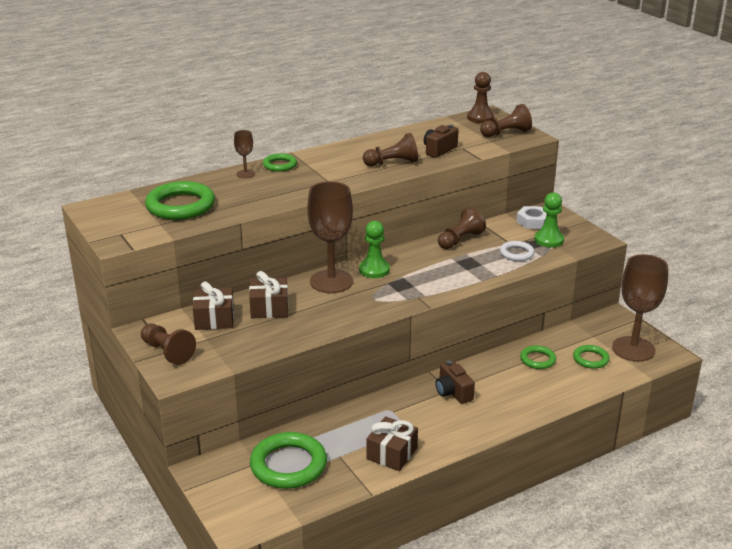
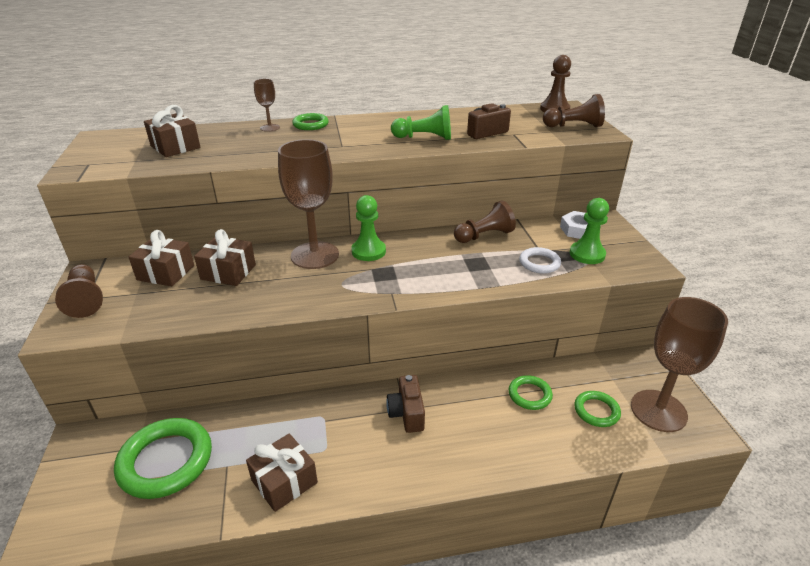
camera: 20 degrees right, 5 degrees up
(180, 206) = (175, 147): green ring -> brown gift
(392, 163) = (424, 138): brown pawn -> green pawn

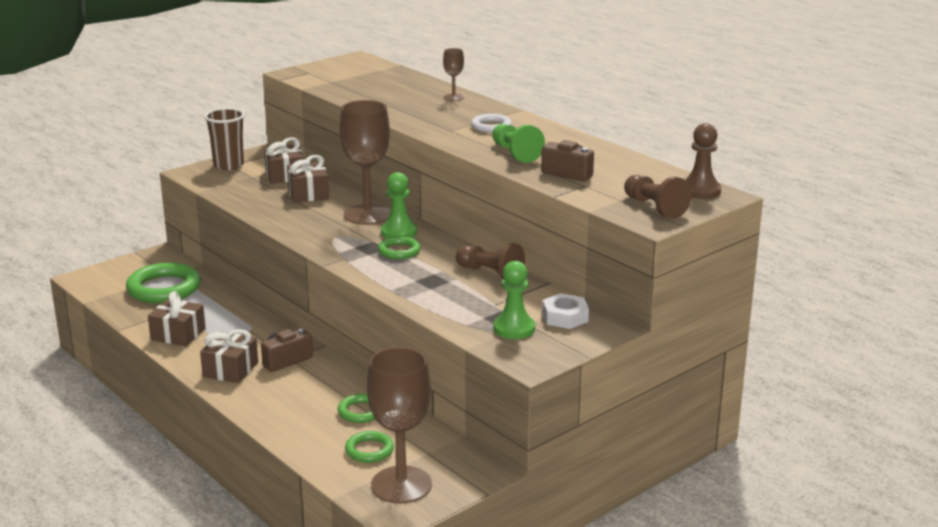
camera: 60 degrees right, 10 degrees down
(86, 299) = (228, 165): brown pawn -> brown cup
(175, 147) = (370, 83): brown gift -> brown gift (230, 369)
(310, 125) = (482, 108): green ring -> green ring (399, 251)
(539, 263) = (467, 308): white ring -> white ring (491, 126)

